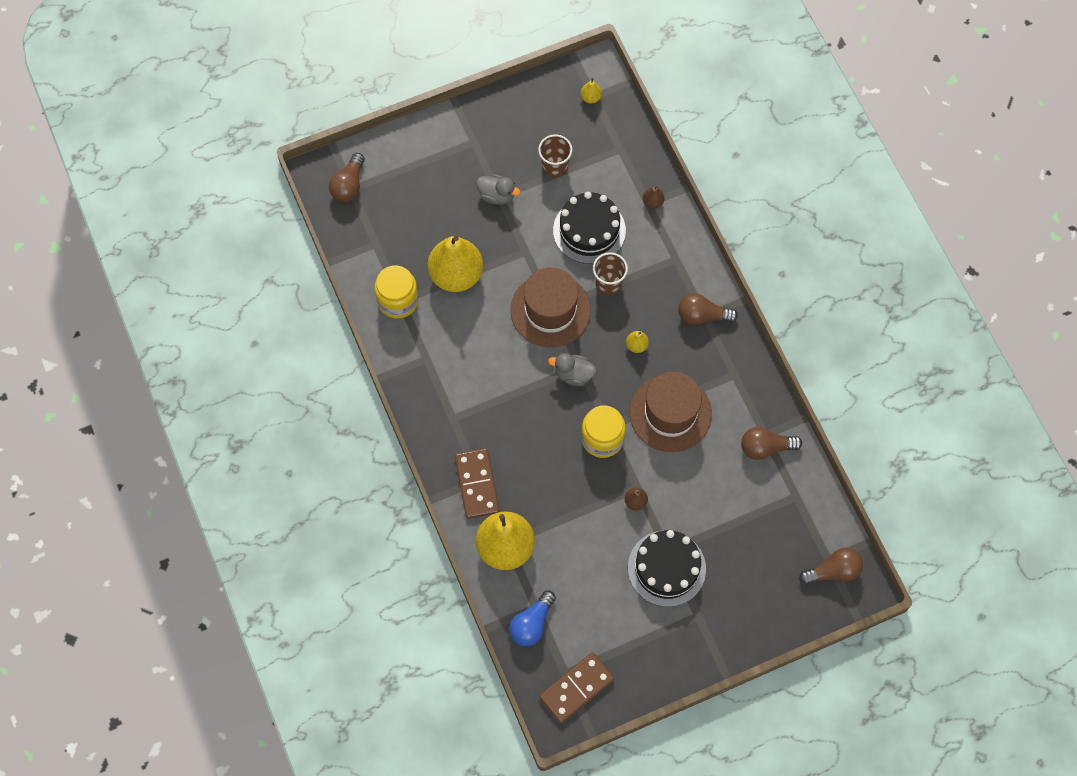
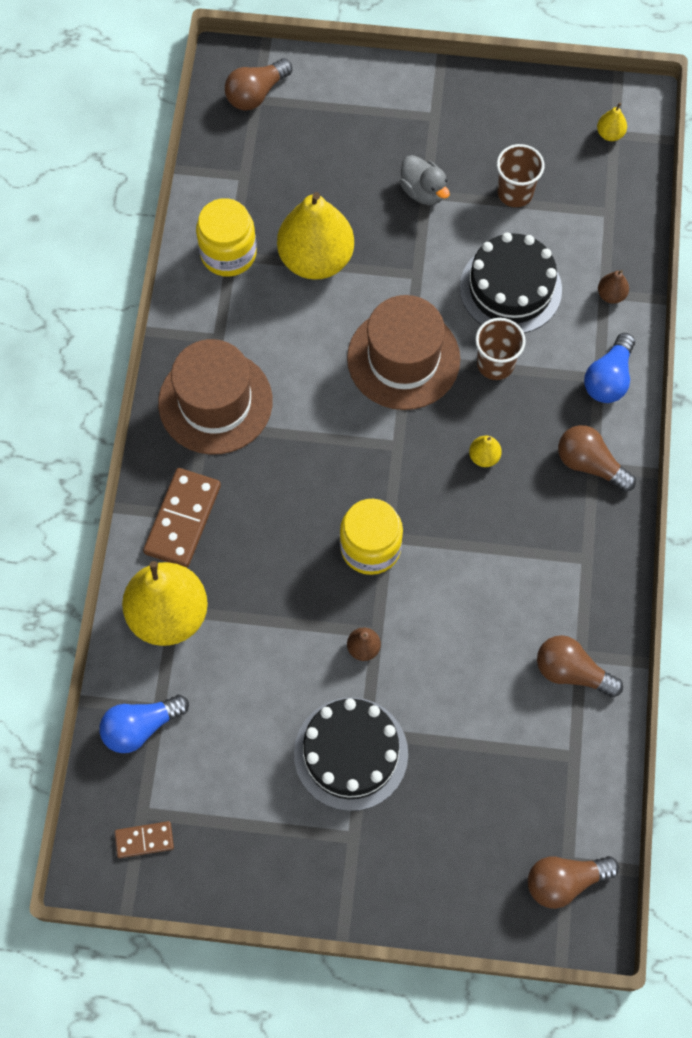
camera: 30 degrees right, 0 degrees up
(573, 374) = (383, 450): grey duck -> none
(576, 688) = (144, 840): brown domino -> brown domino, size x0.55
(670, 413) = (475, 562): brown hat -> brown hat (215, 402)
(682, 256) = (608, 378): none -> blue light bulb
(833, 571) = (565, 881): brown light bulb -> brown light bulb turned 150 degrees clockwise

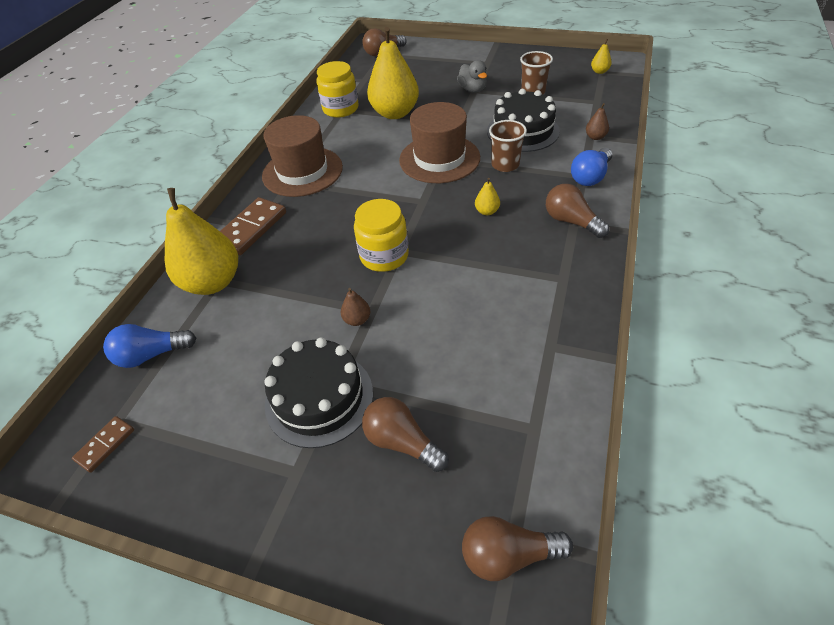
camera: 15 degrees right, 20 degrees down
(144, 840) = (105, 445): brown domino -> brown domino turned 60 degrees counterclockwise
(572, 672) = (540, 358): brown light bulb -> brown light bulb (402, 442)

